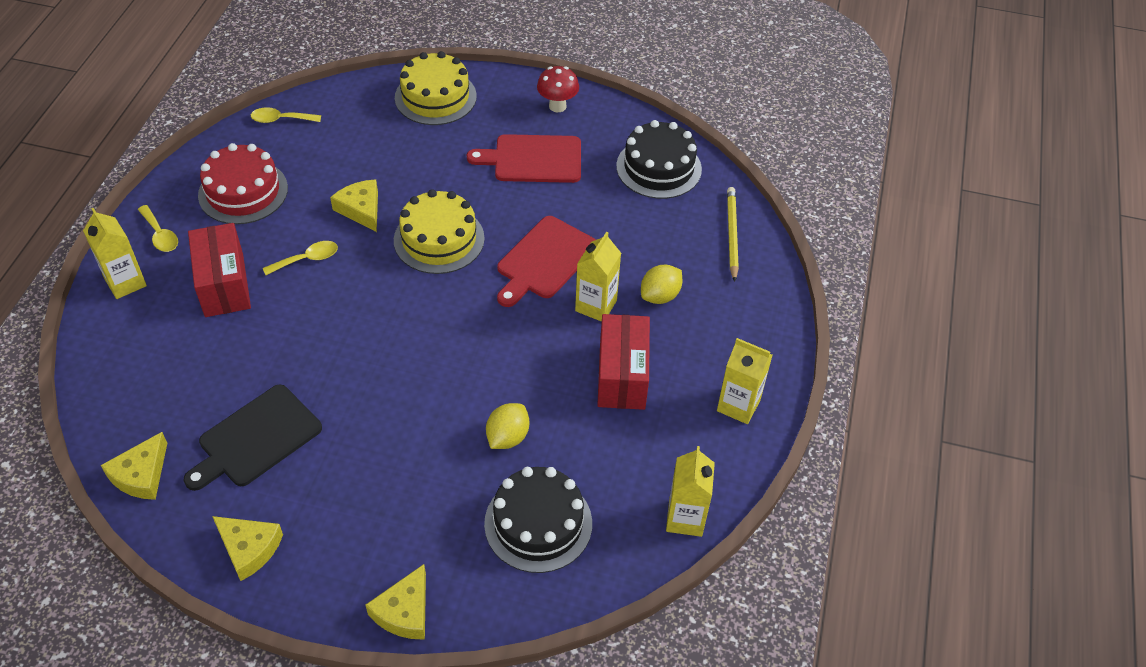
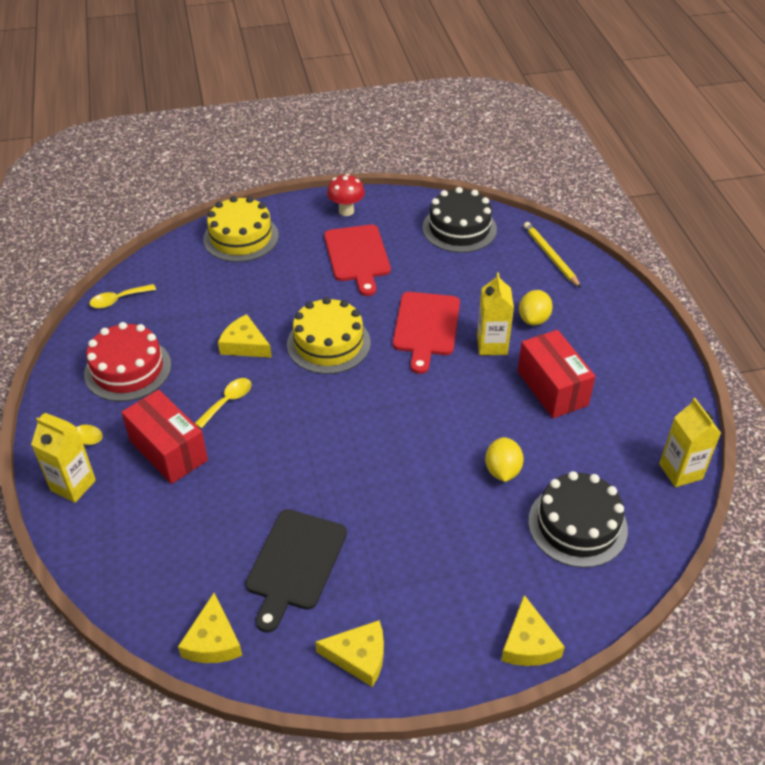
camera: 25 degrees left, 5 degrees down
(533, 159) = (357, 256): red cutting board -> red cutting board turned 75 degrees counterclockwise
(738, 405) = (652, 374): yellow carton -> none

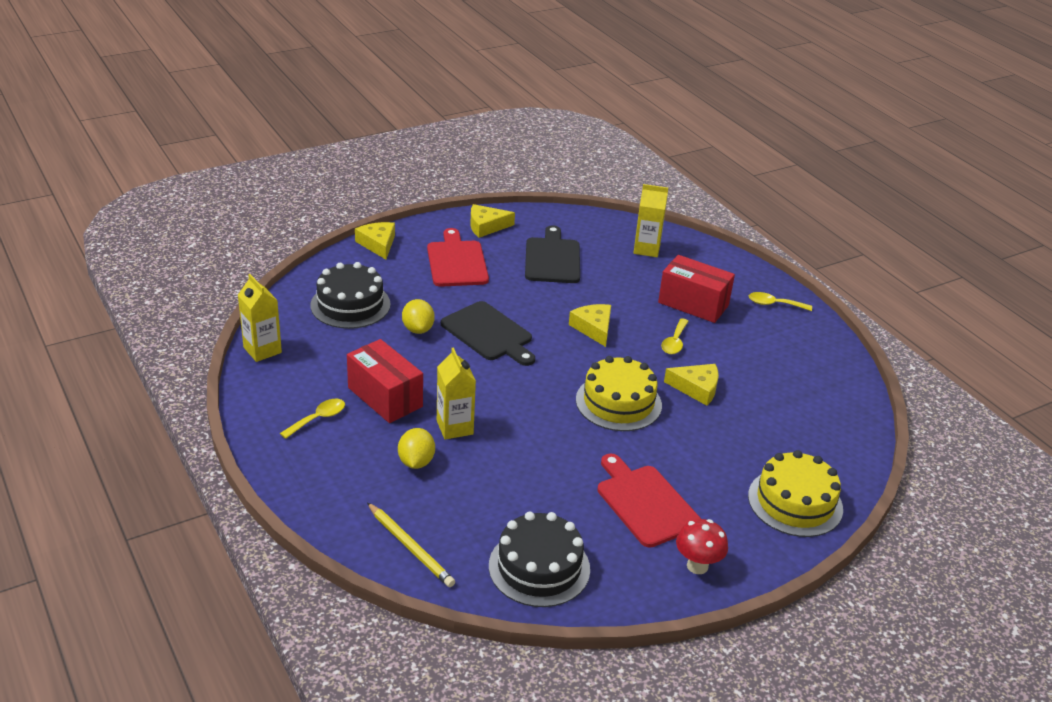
camera: 160 degrees right, 10 degrees down
(73, 485) = (742, 275): yellow carton -> yellow carton (646, 249)
(118, 300) = (853, 409): yellow spoon -> yellow spoon (318, 419)
(128, 369) = (781, 352): red cake -> none
(213, 641) = (581, 221): yellow cheese -> yellow cheese (593, 328)
(423, 449) = (489, 333): none -> black cutting board
(426, 327) = (529, 434): red cutting board -> red cutting board (456, 262)

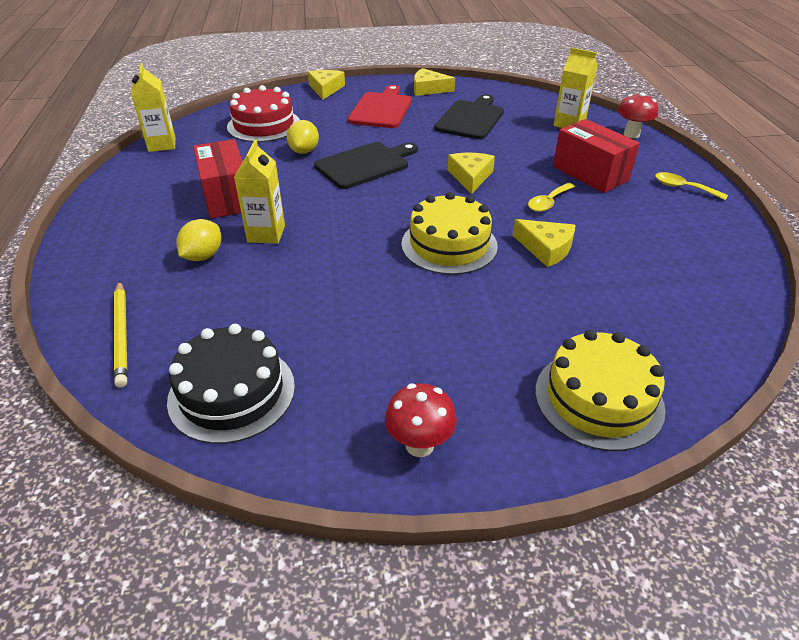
camera: 25 degrees right, 5 degrees up
(318, 419) = (153, 202): yellow spoon -> none
(350, 305) = (264, 125): black cake -> red cake
(489, 333) = (365, 164): black cutting board -> black cutting board turned 105 degrees counterclockwise
(645, 503) = (406, 352): red cutting board -> none
(706, 252) = (631, 134): none -> red mushroom

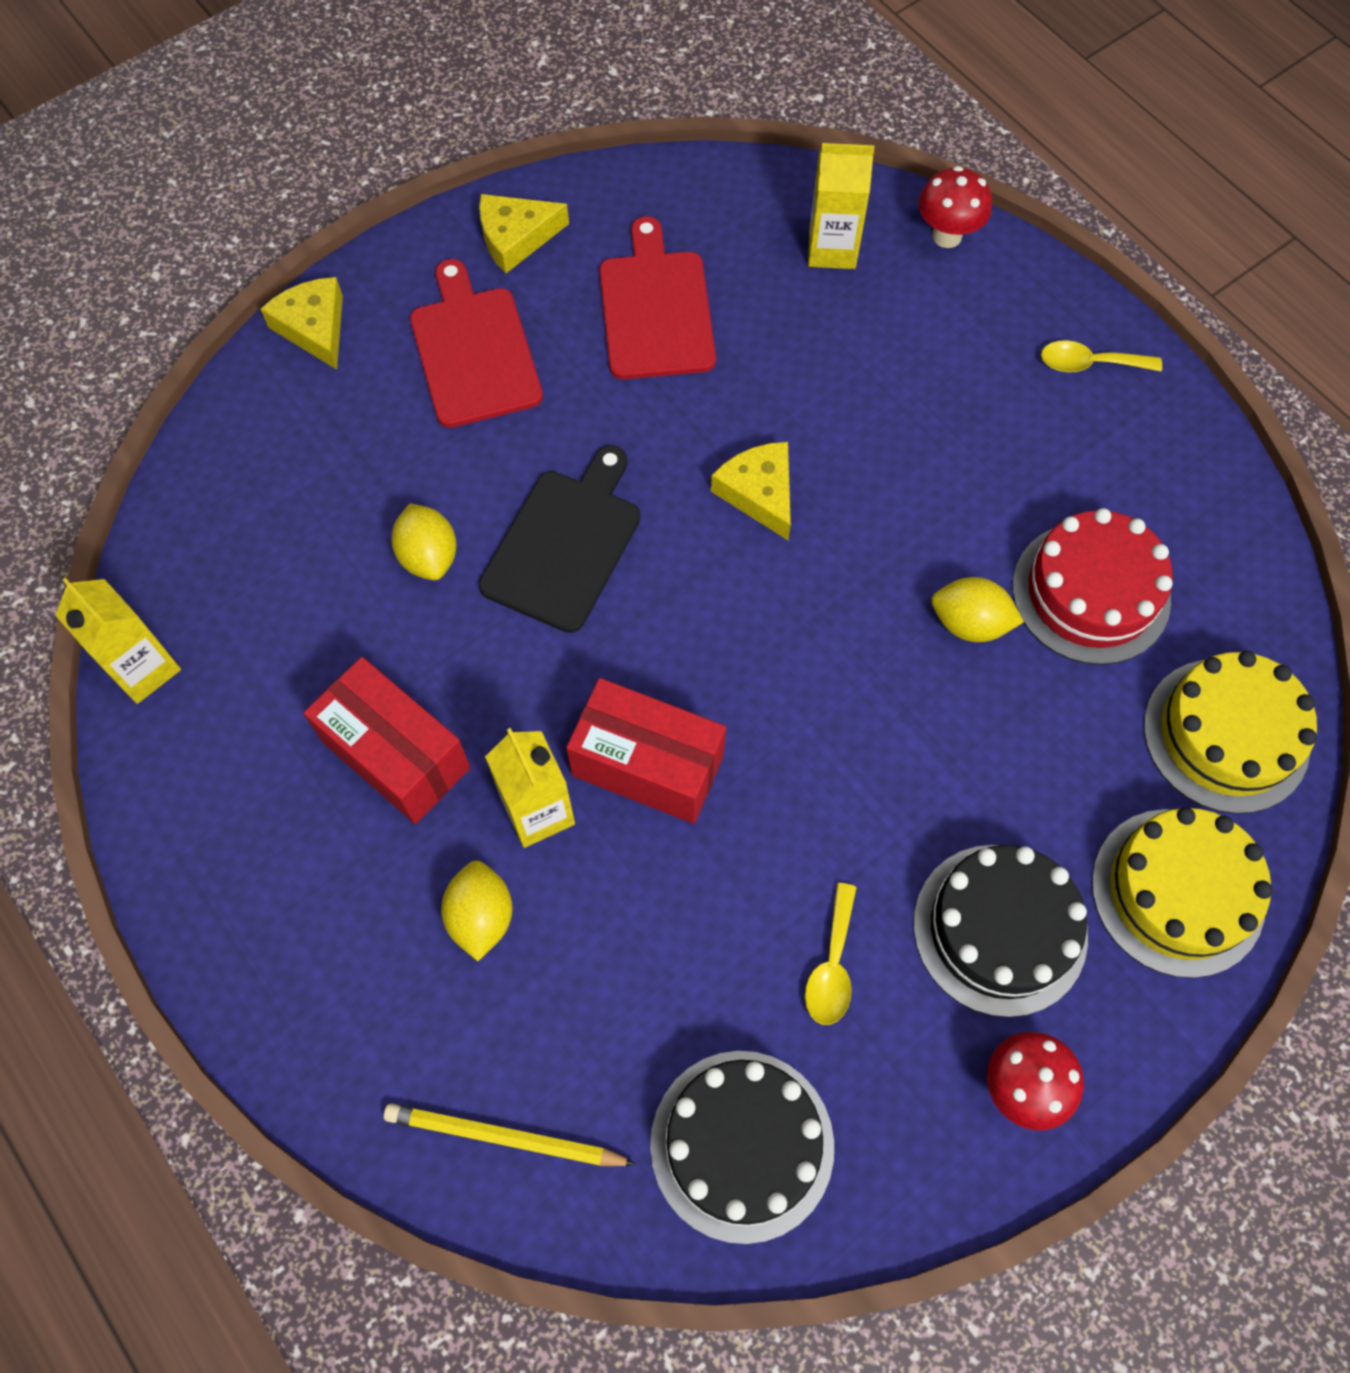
camera: 30 degrees left, 25 degrees up
(122, 334) = (504, 1138): yellow pencil -> yellow pencil turned 150 degrees clockwise
(264, 125) = (289, 511): red cake -> red cake (1091, 592)
(449, 245) = (830, 688): yellow cake -> yellow cake (1226, 735)
(466, 368) = (1000, 929): none -> black cake
(471, 118) = (655, 309): black cutting board -> red cutting board
(546, 248) = (969, 623): yellow cheese -> yellow lemon
(548, 202) = (915, 504): yellow spoon -> yellow spoon (832, 965)
(590, 173) = (938, 390): red box -> red box (648, 765)

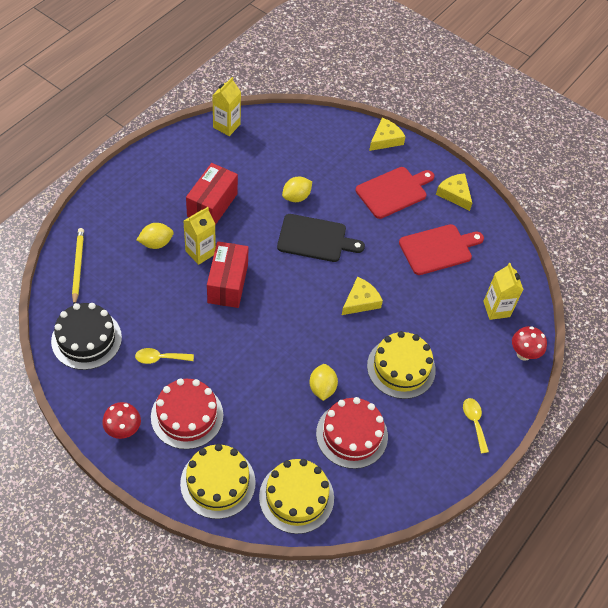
camera: 70 degrees right, 10 degrees down
(943, 459) = (401, 368): none -> yellow cake
(1000, 929) = (187, 416): black cake -> red cake

